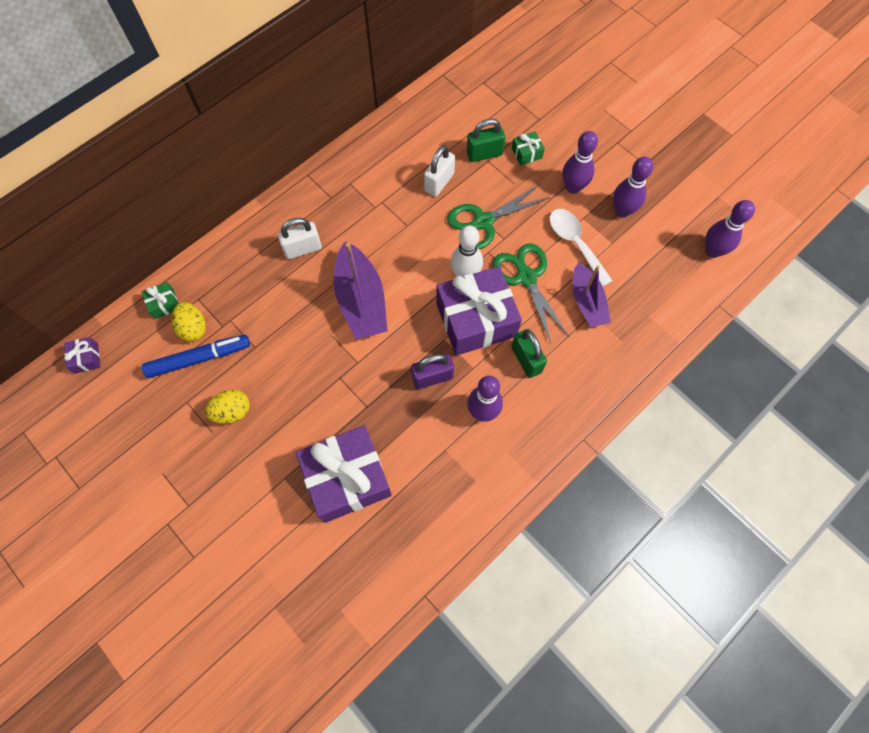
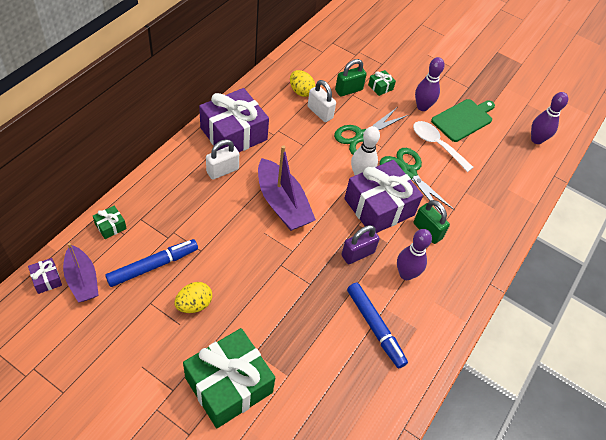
camera: 20 degrees left, 15 degrees down
(193, 328) = (142, 242): yellow egg -> yellow egg (301, 91)
(247, 511) = (229, 385): none -> green gift
(347, 478) = (310, 343): purple gift -> purple gift (233, 134)
(426, 471) = (375, 327): none -> blue marker
(439, 182) = (320, 112): white padlock -> white padlock turned 60 degrees counterclockwise
(587, 302) = (459, 184): purple boat -> purple boat (82, 280)
(622, 211) = (463, 119): purple bowling pin -> green cutting board

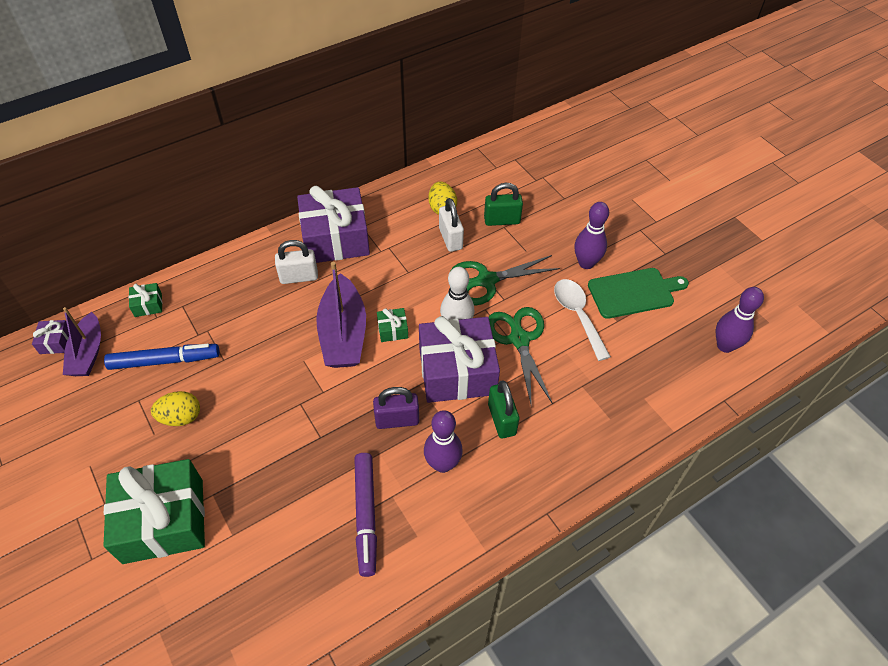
camera: 30 degrees right, 0 degrees up
(375, 327) = (366, 515): blue marker -> purple marker
(380, 87) = (545, 226): green gift -> green gift (393, 330)

